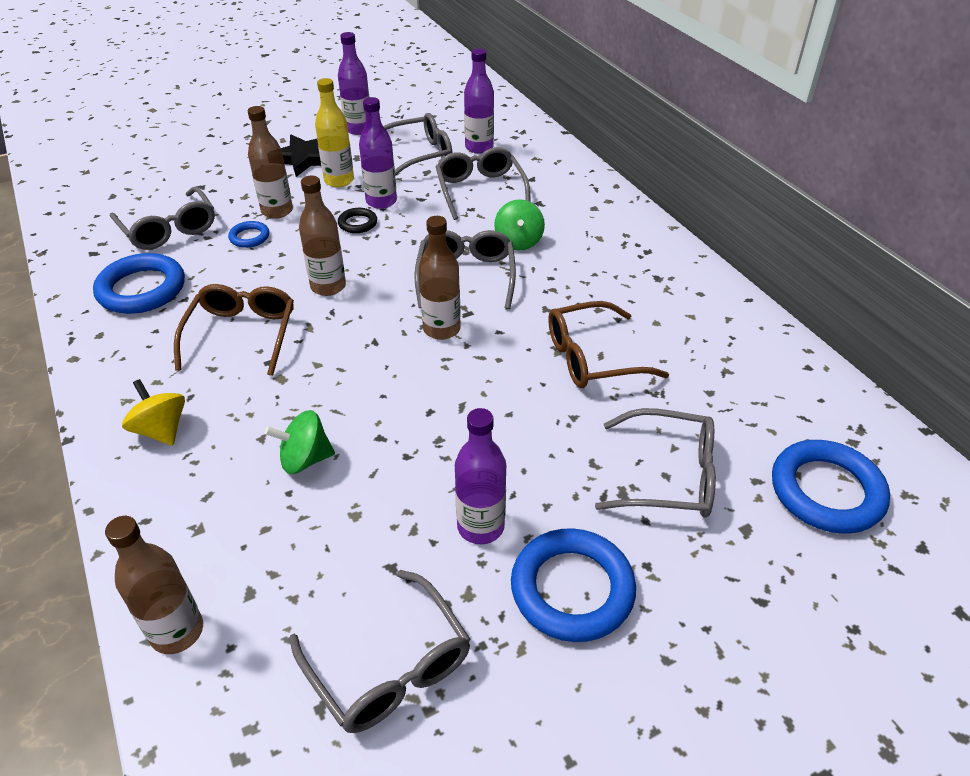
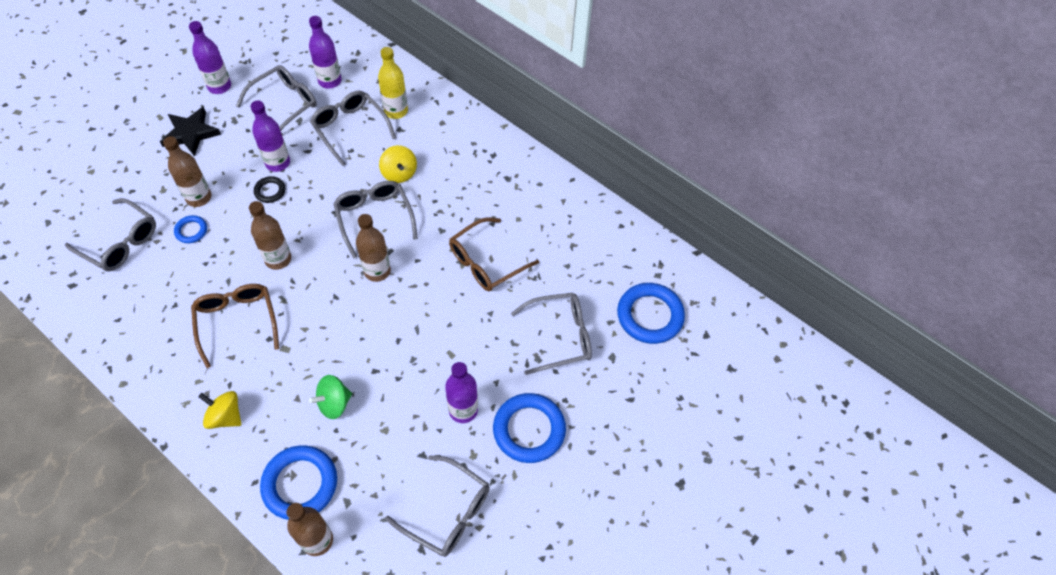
camera: 25 degrees left, 15 degrees up
(142, 289) = (135, 307): blue ring -> blue ring (300, 484)
(339, 180) = (232, 150): yellow bottle -> yellow bottle (396, 111)
(518, 242) = (399, 173): green spinning top -> yellow spinning top

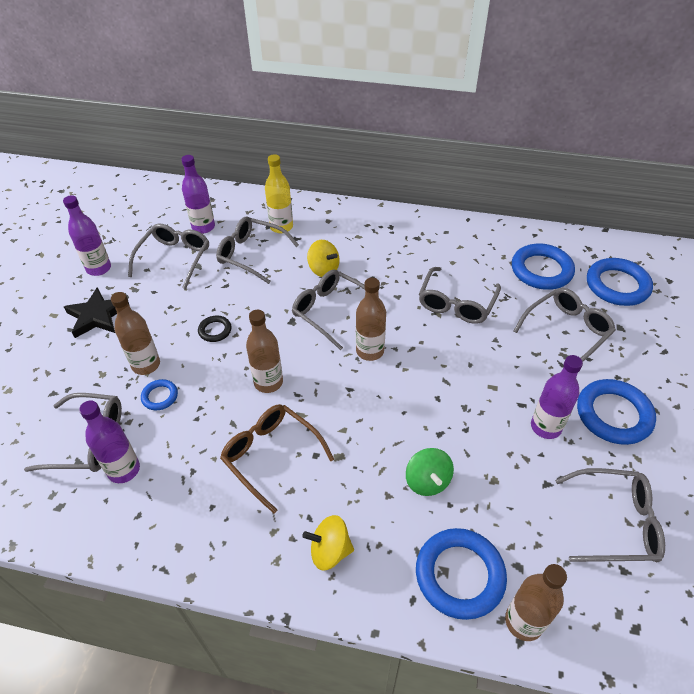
camera: 25 degrees left, 10 degrees down
(278, 163) = (204, 305): purple bottle -> purple bottle (124, 470)
(334, 403) = (427, 481): green spinning top -> green spinning top turned 45 degrees counterclockwise
(486, 262) = (456, 304): brown glasses -> grey glasses
(592, 266) = (541, 270): none -> blue ring

